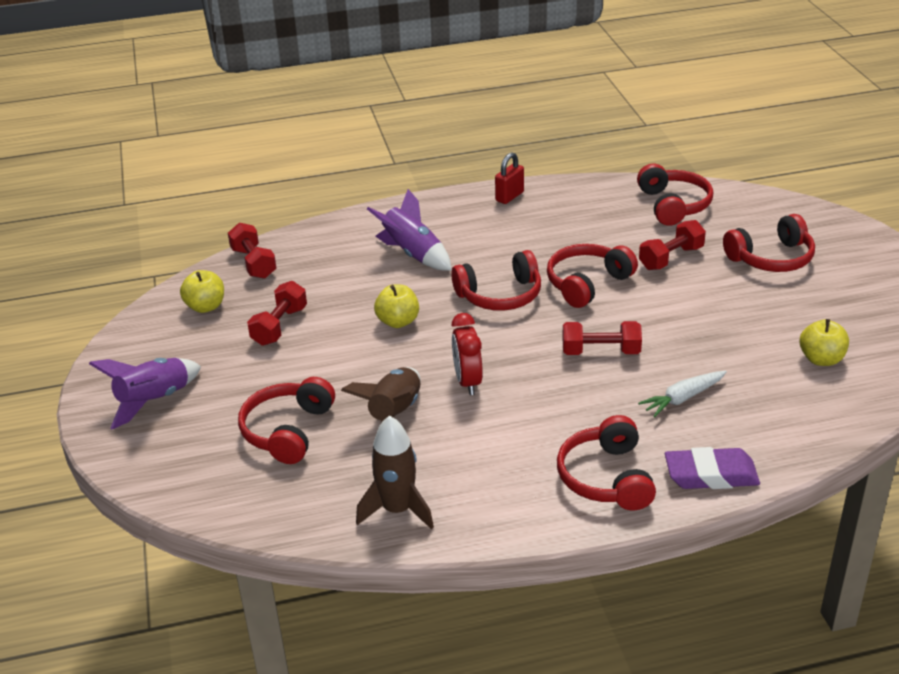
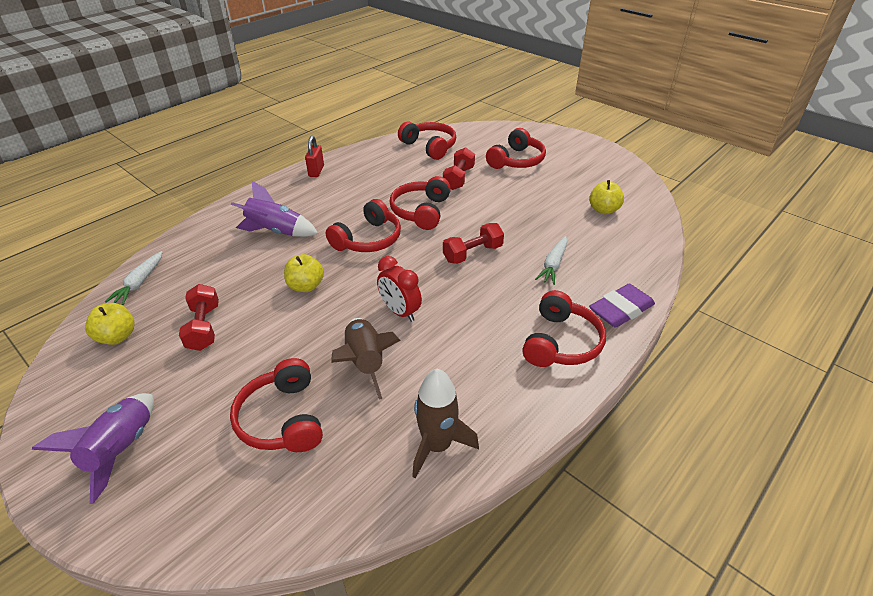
camera: 35 degrees left, 5 degrees up
(253, 263) = (140, 283): red dumbbell -> white carrot
(606, 478) = (561, 342): red headphones -> red headphones turned 120 degrees counterclockwise

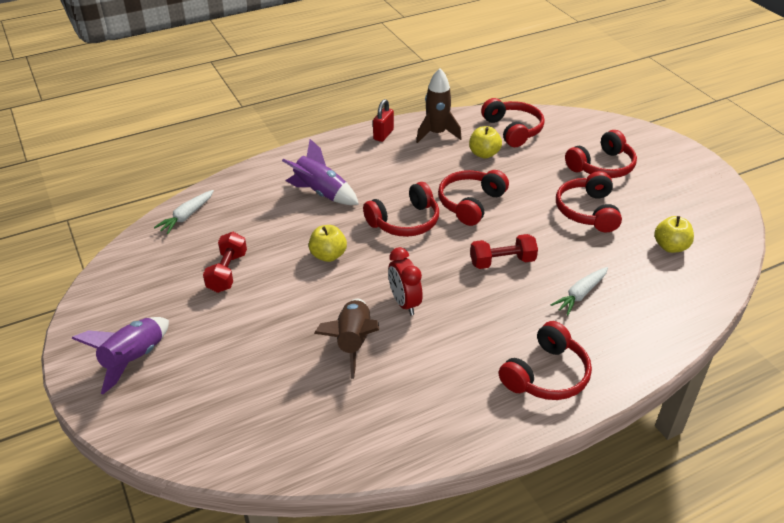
camera: 20 degrees right, 0 degrees up
(117, 337) = (155, 262): yellow apple -> yellow apple (484, 154)
(282, 419) = (264, 371): red headphones -> red headphones (587, 211)
(437, 446) = (385, 433): brown rocket -> brown rocket (436, 133)
(458, 178) = (527, 174): red dumbbell -> none
(621, 310) = (627, 359): purple eraser -> none

